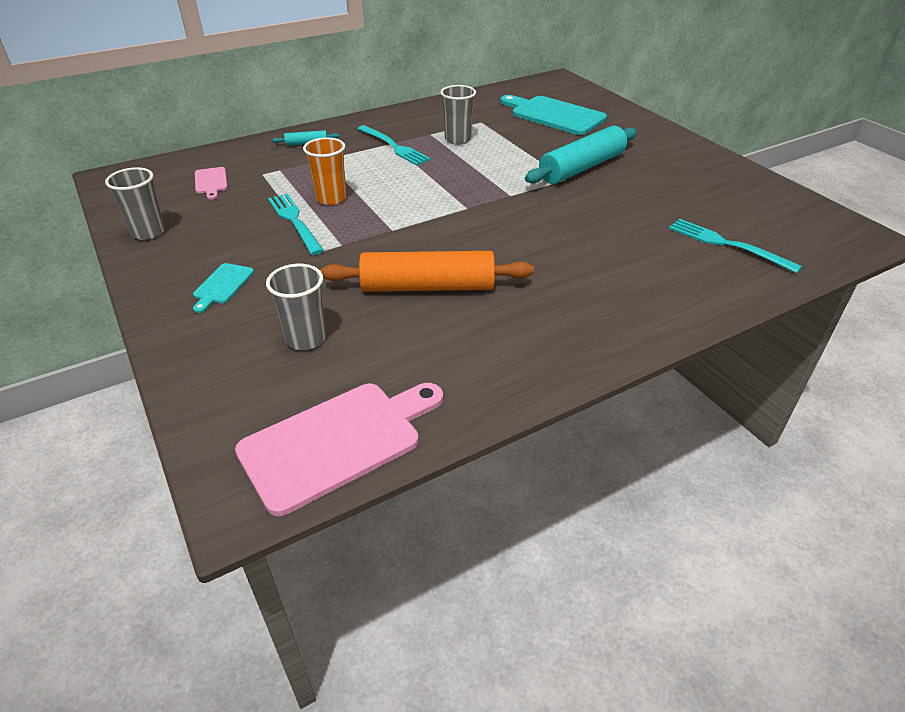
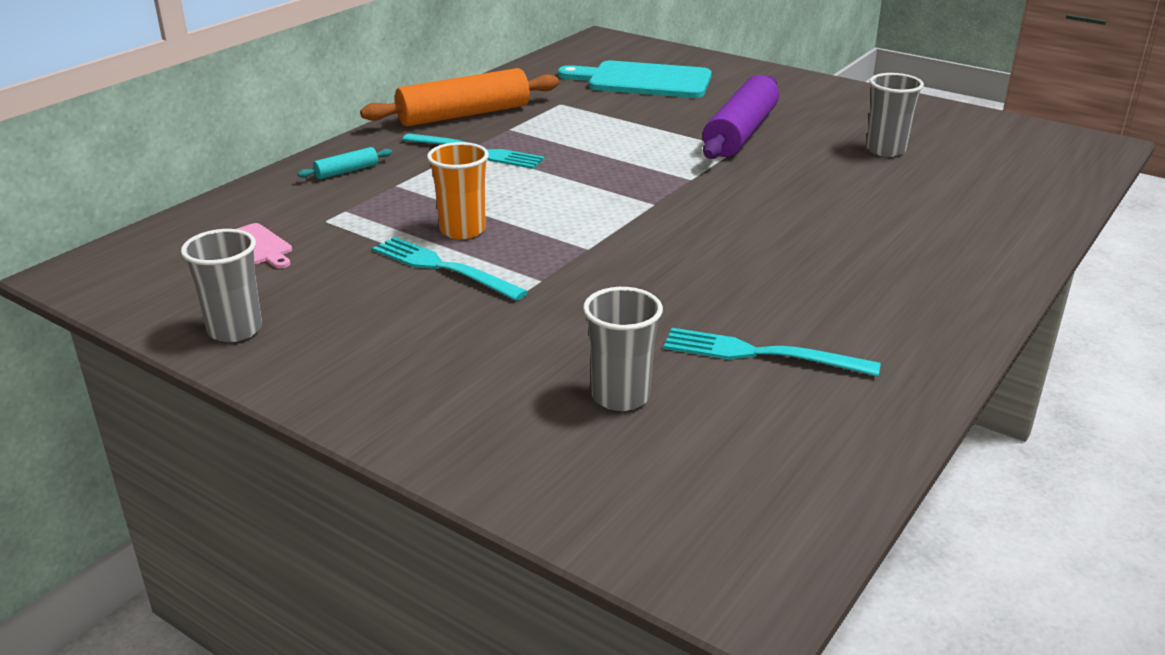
camera: 25 degrees left, 10 degrees down
(222, 285) = (431, 367): turquoise cutting board -> none
(337, 442) = (790, 492): pink cutting board -> none
(427, 287) = (705, 301): orange rolling pin -> orange rolling pin (464, 115)
(458, 139) = (553, 129): grey cup -> grey cup (885, 150)
(582, 168) = (741, 133): turquoise rolling pin -> purple rolling pin
(727, 244) = (978, 180): turquoise fork -> turquoise fork (761, 354)

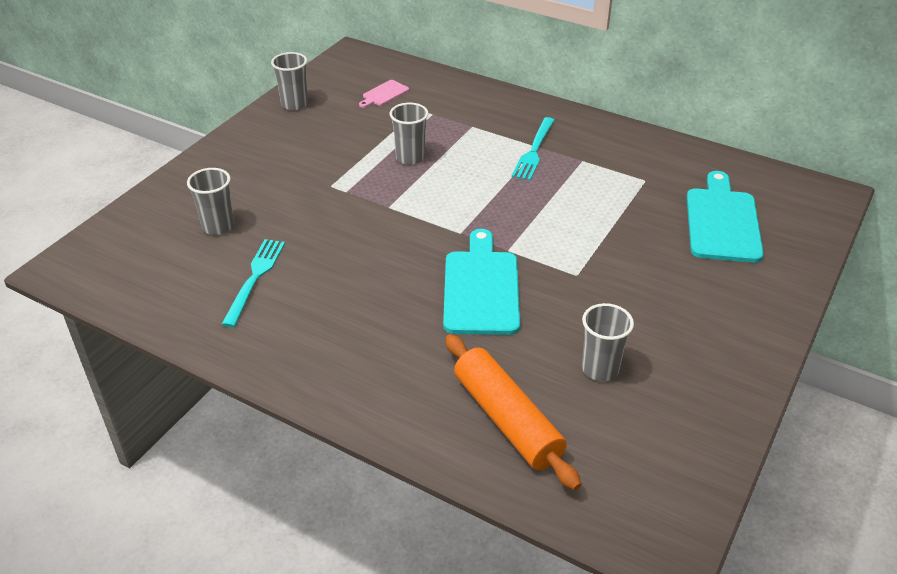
camera: 85 degrees right, 10 degrees up
(346, 171) = (490, 106): turquoise rolling pin -> none
(443, 268) = (361, 156): turquoise fork -> none
(462, 230) = (410, 158): orange cup -> grey cup
(464, 115) = (603, 138): orange rolling pin -> orange rolling pin (506, 420)
(741, 133) = (613, 278): purple rolling pin -> none
(765, 197) = (481, 288): none -> turquoise cutting board

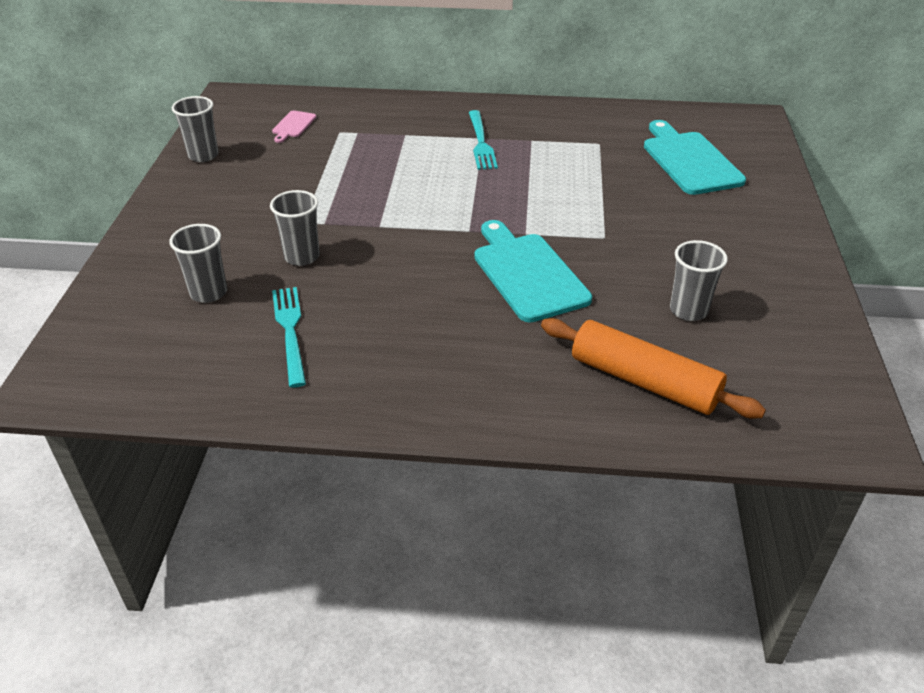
camera: 25 degrees left, 0 degrees up
(410, 158) = (366, 176): grey cup -> grey cup (302, 257)

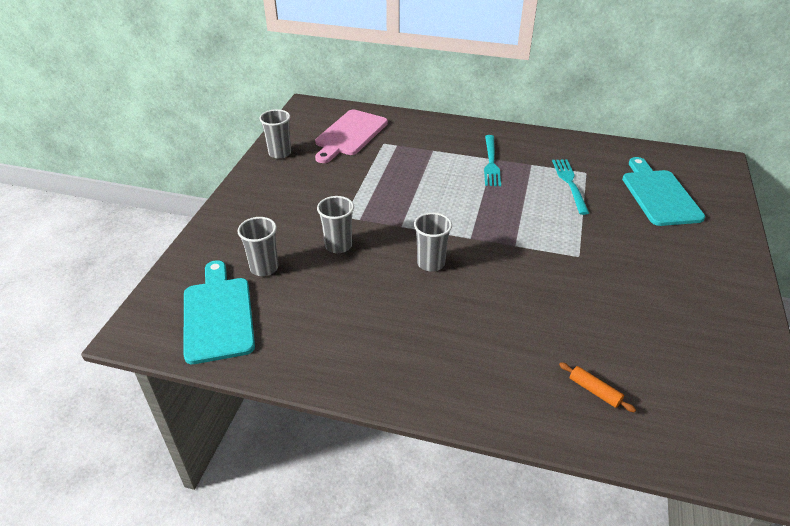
camera: 10 degrees right, 0 degrees up
(290, 331) = (319, 308): turquoise fork -> turquoise fork (570, 183)
(293, 125) = (349, 135): pink cutting board -> pink cutting board, size x2.09
(528, 273) = (512, 281): turquoise cutting board -> turquoise cutting board (218, 315)
(644, 381) = (594, 391): orange rolling pin -> orange rolling pin, size x0.43
(688, 310) = (641, 330): grey cup -> grey cup (431, 263)

